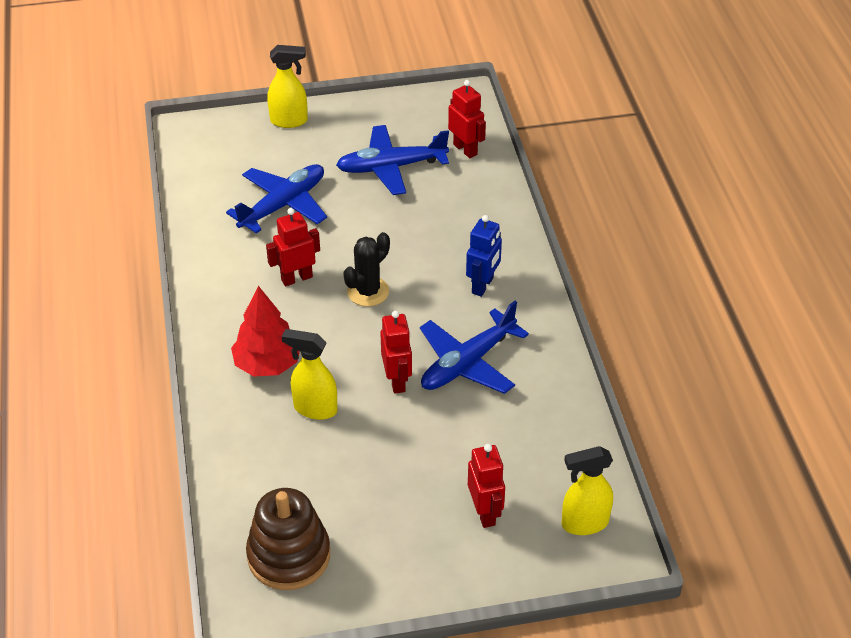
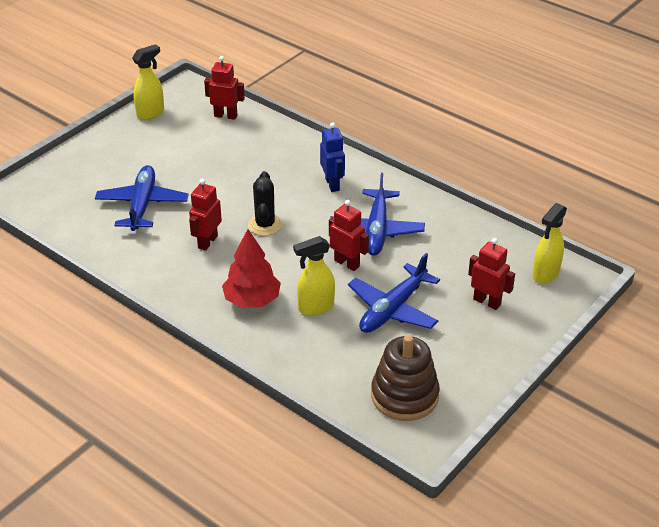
camera: 40 degrees left, 5 degrees down
(289, 121) = (82, 154): yellow spray bottle -> yellow spray bottle (151, 113)
(391, 167) = (189, 148): blue plane -> blue plane (392, 309)

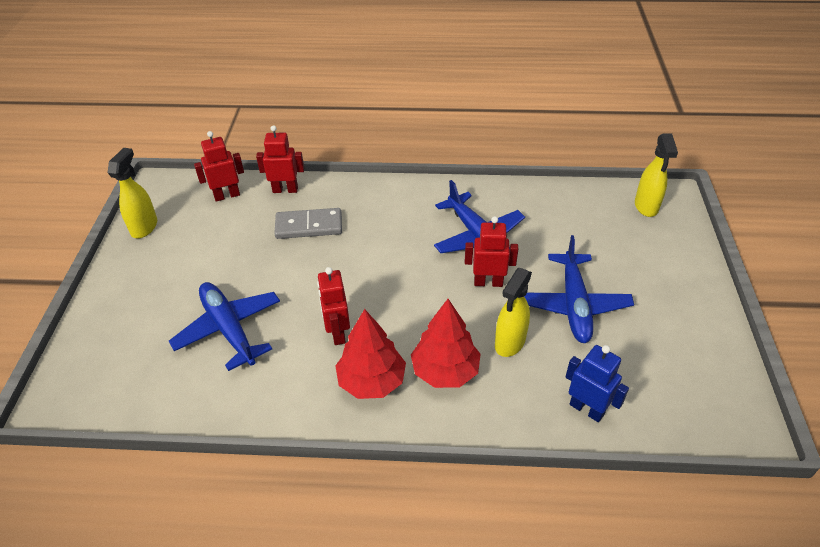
camera: 35 degrees left, 5 degrees up
(199, 281) = (372, 381): none -> red tree
(261, 164) = (309, 226): none -> grey domino
(265, 225) = (375, 284): black cactus -> none
(332, 184) = (395, 214): blue robot -> blue robot (586, 409)
(404, 396) = (679, 386): brown stacking toy -> none
(487, 302) = (635, 255): red robot -> red robot (285, 190)

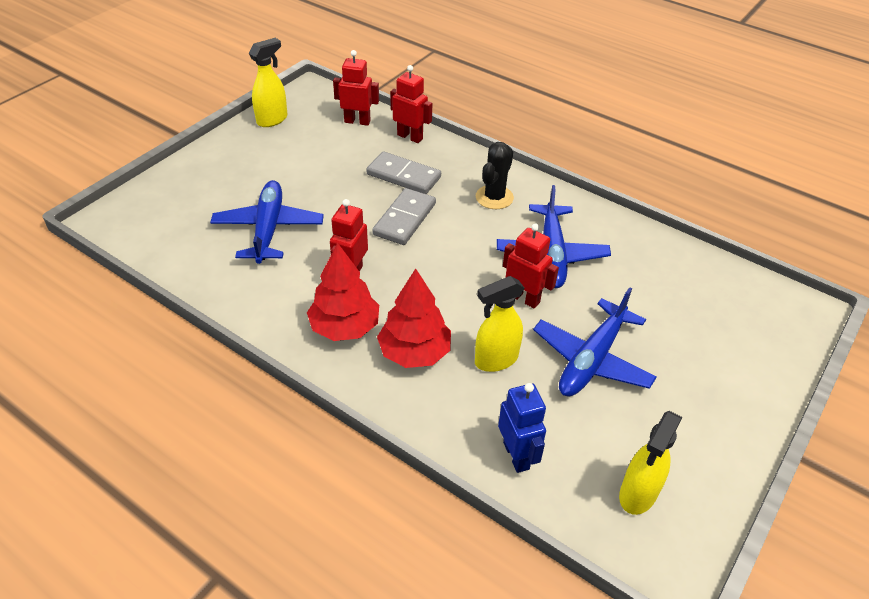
camera: 30 degrees right, 0 degrees up
(341, 263) = (404, 219): none -> grey domino
(397, 211) = (494, 197): none -> black cactus
(646, 207) = (763, 306): yellow spray bottle -> yellow spray bottle (637, 494)

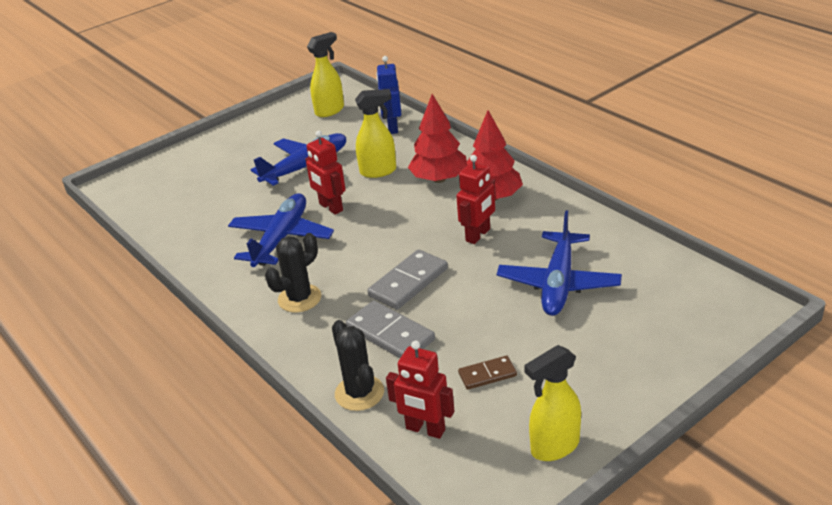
camera: 160 degrees left, 10 degrees down
(321, 155) = (487, 375): none -> brown domino
(410, 137) = (359, 393): red robot -> black cactus

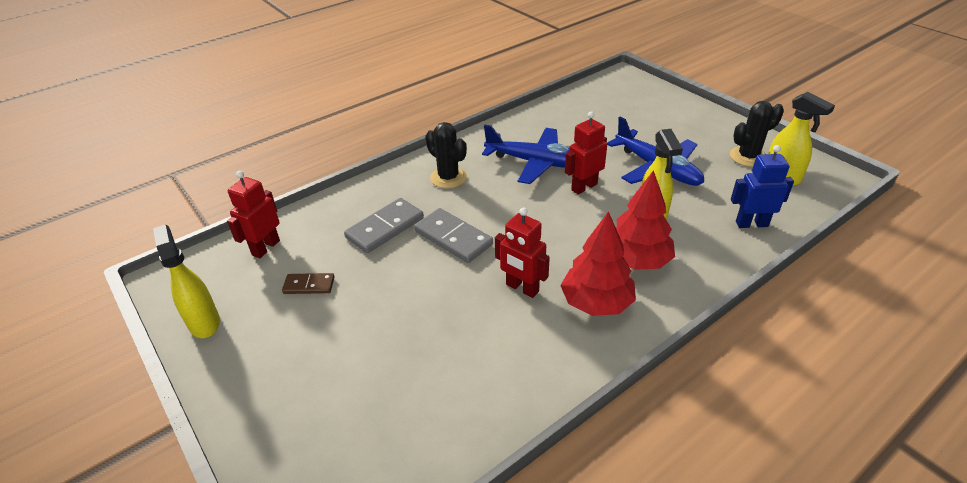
camera: 90 degrees right, 5 degrees up
(359, 393) = (322, 213): black cactus -> black cactus (748, 157)
(487, 375) = (309, 285): brown domino -> brown domino turned 75 degrees counterclockwise
(558, 283) = (421, 348): blue plane -> none

